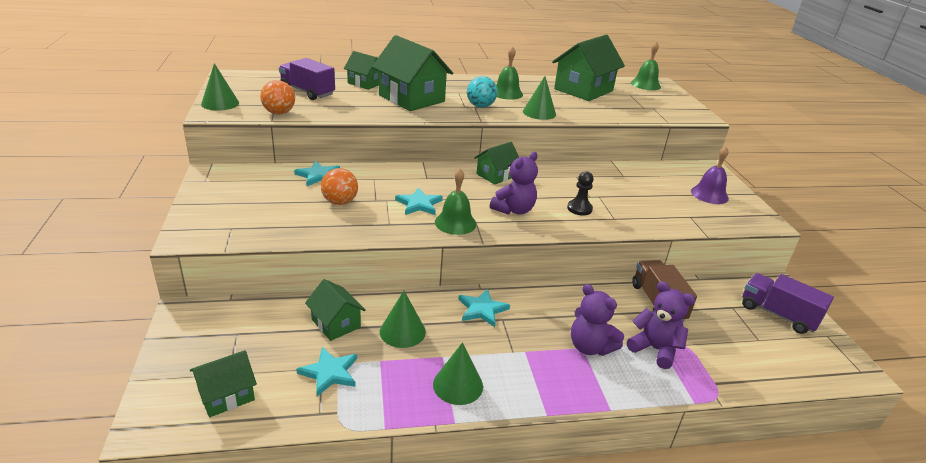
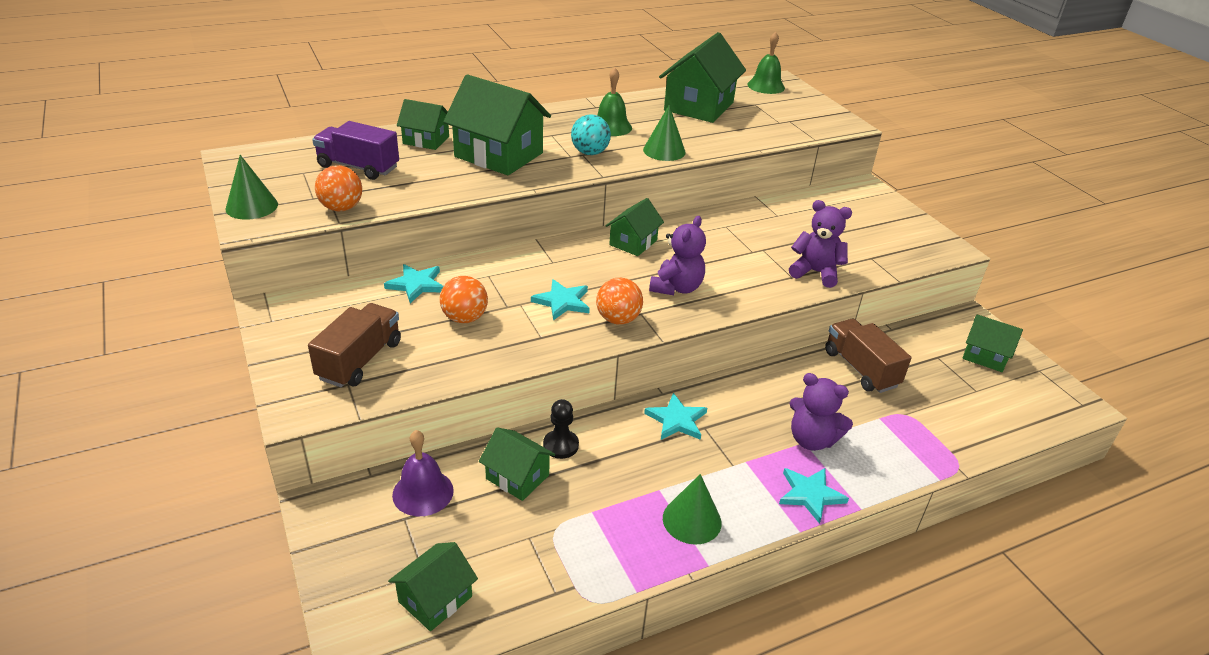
camera: 15 degrees left, 5 degrees up
(249, 215) = (360, 360): none -> brown truck
(330, 373) = (542, 541): turquoise star -> turquoise star (810, 495)
(402, 331) = (600, 469): green cone -> none
(455, 223) = (618, 319): green bell -> orange ball
(579, 209) = (749, 271): black pawn -> black pawn (560, 445)
(655, 349) = (878, 426): purple teddy bear -> purple teddy bear (815, 272)
(709, 194) = (880, 224): purple bell -> purple bell (423, 492)
(778, 314) = (985, 356): purple truck -> green house

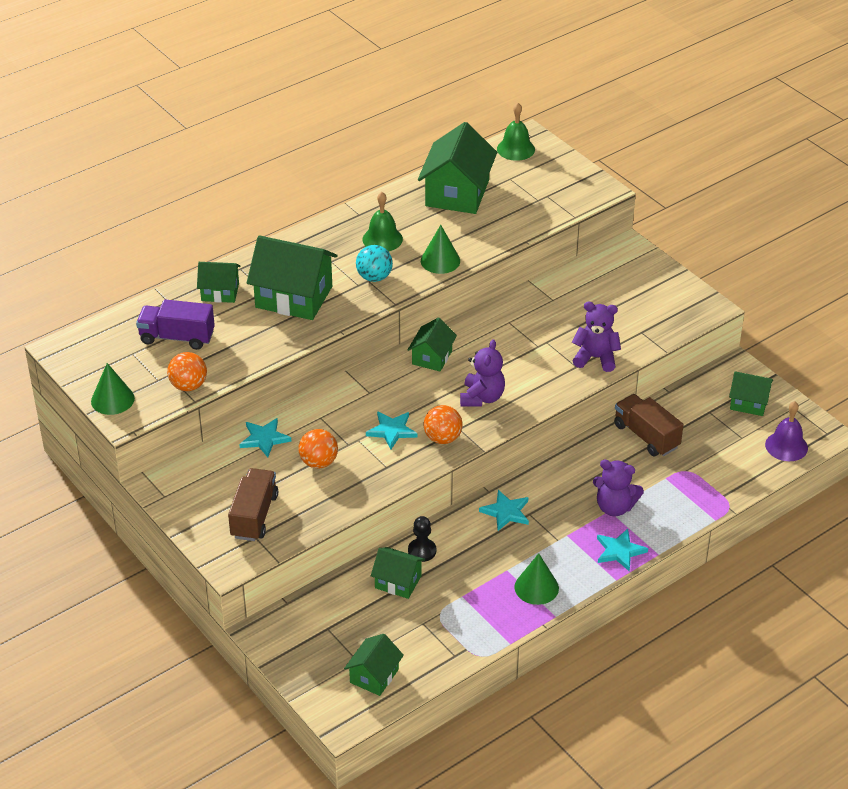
camera: 10 degrees left, 5 degrees up
(423, 492) = (332, 607): purple bell -> purple bell (786, 446)

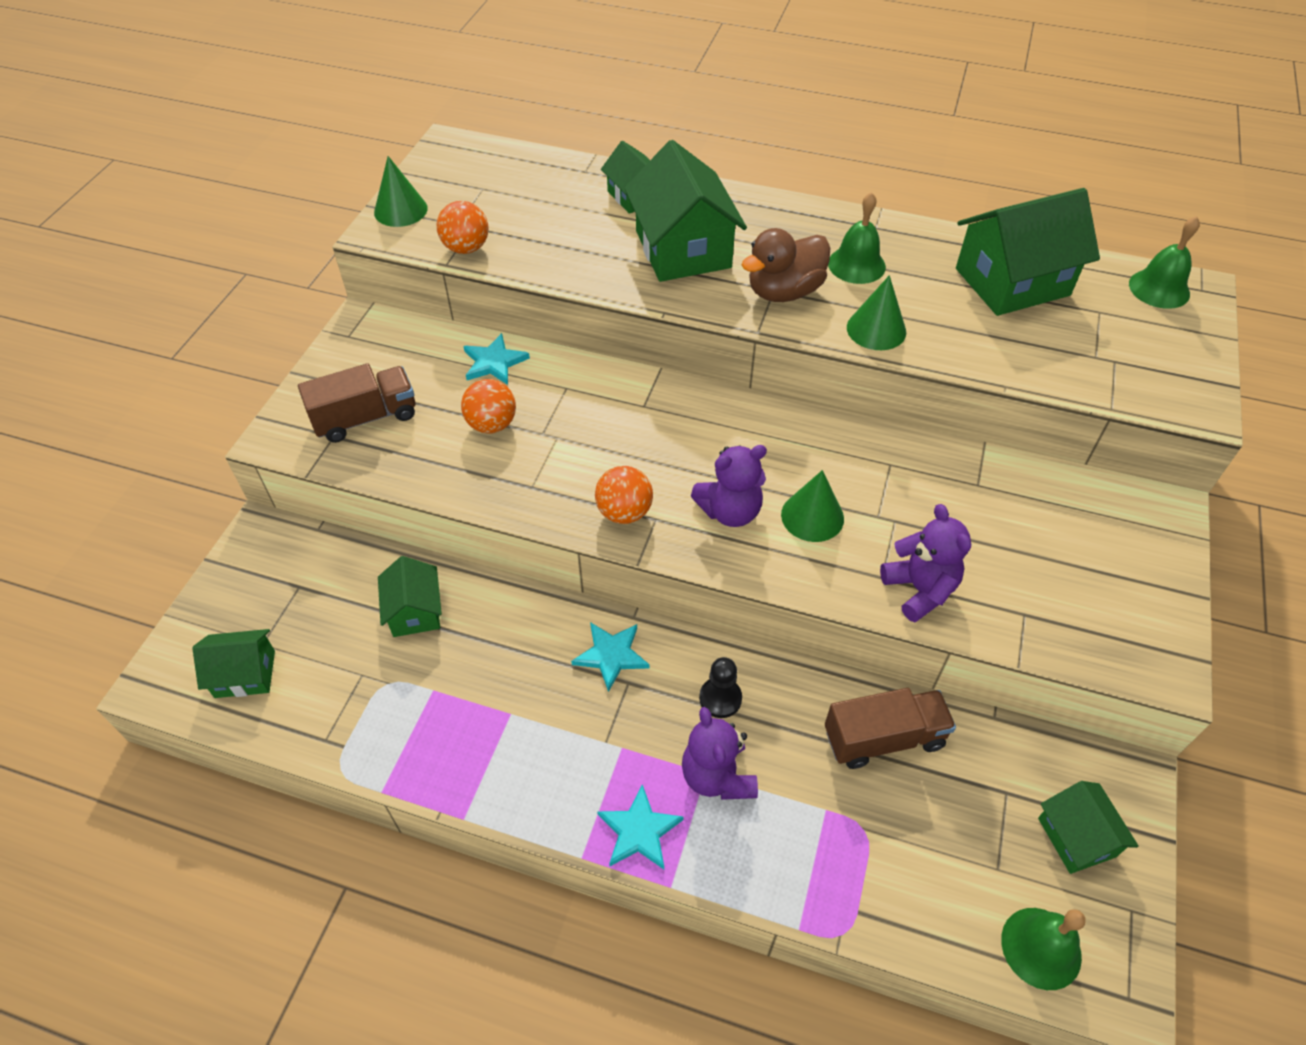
camera: 55 degrees right, 10 degrees up
(177, 337) = (535, 204): purple truck -> none
(374, 277) = (784, 292): turquoise ball -> brown duck
(392, 431) = (597, 459): turquoise star -> none
(422, 551) = (482, 606): black pawn -> black pawn (720, 698)
(432, 357) = (754, 427): green house -> none
(536, 587) = (502, 765): green cone -> green cone (812, 516)
(646, 436) = (883, 738): brown truck -> brown truck turned 60 degrees clockwise
(786, 446) = (1041, 948): purple bell -> green bell

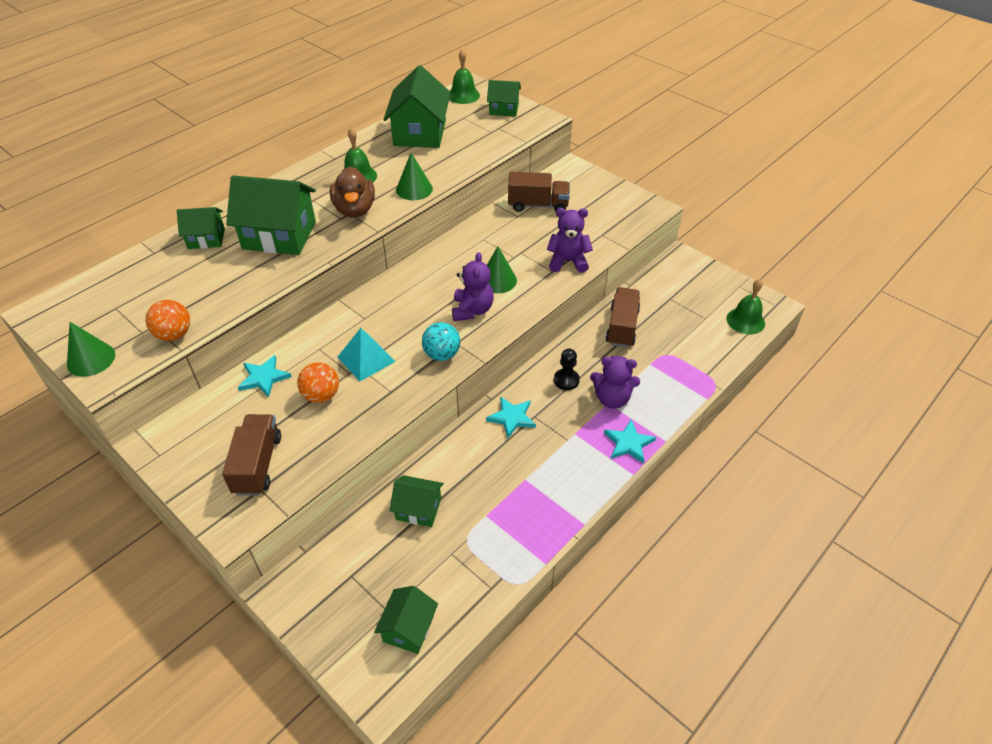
camera: 65 degrees left, 5 degrees down
(573, 439) = (366, 359): none -> turquoise pyramid
(624, 512) = (442, 354): orange ball -> turquoise ball
(1026, 500) = (538, 205): none -> brown truck
(1076, 837) = (700, 286): green house -> green house (503, 109)

